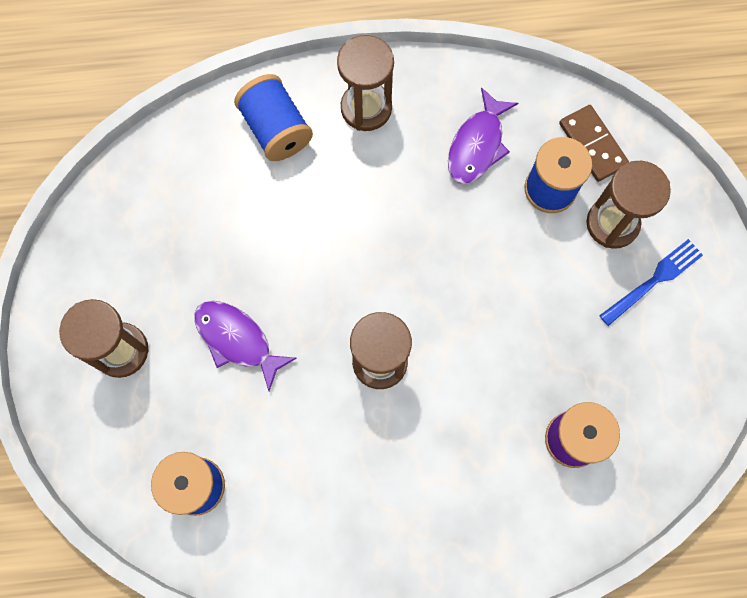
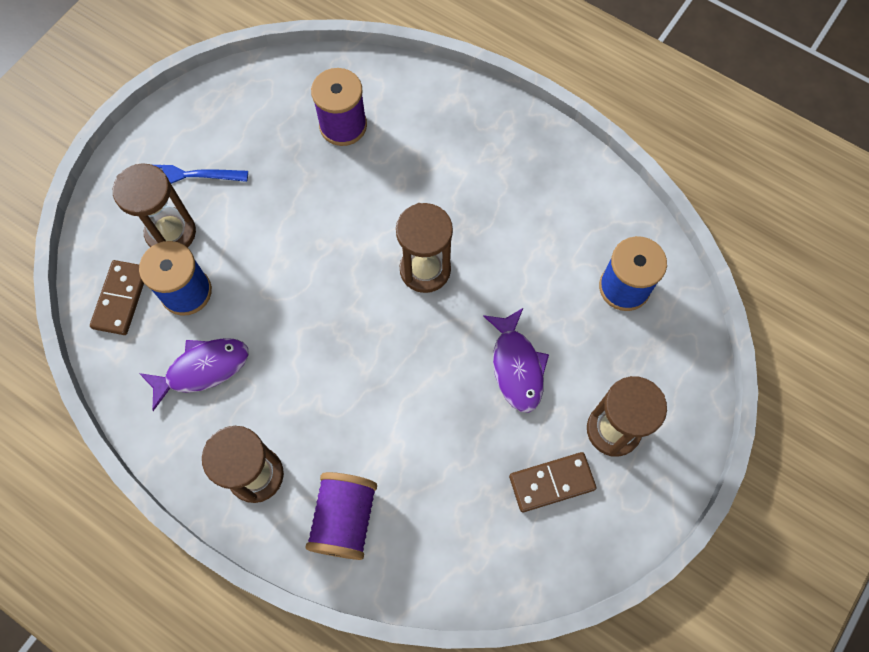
camera: 140 degrees left, 5 degrees down
(142, 271) = (551, 482): none -> brown domino
(276, 129) = (344, 519): blue spool -> purple spool

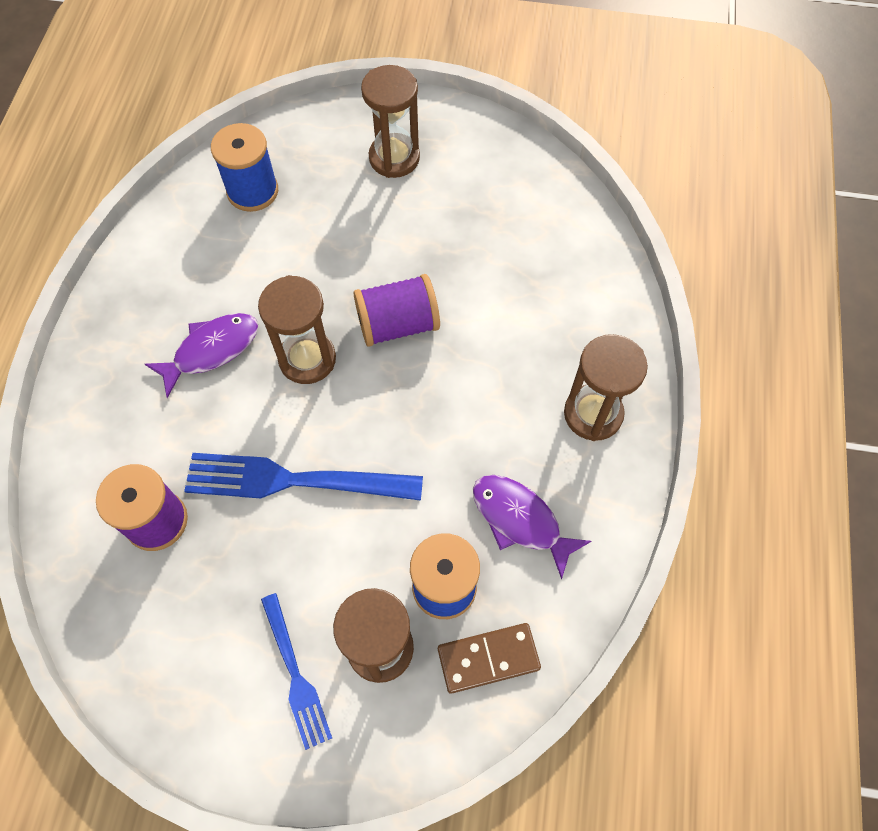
camera: 115 degrees left, 5 degrees down
(325, 223) = (294, 480): none -> blue fork
(344, 519) = (586, 322): purple spool -> purple spool (397, 324)
(516, 366) = (372, 245): purple fish -> purple fish (211, 350)
(551, 482) = (464, 185): brown domino -> none

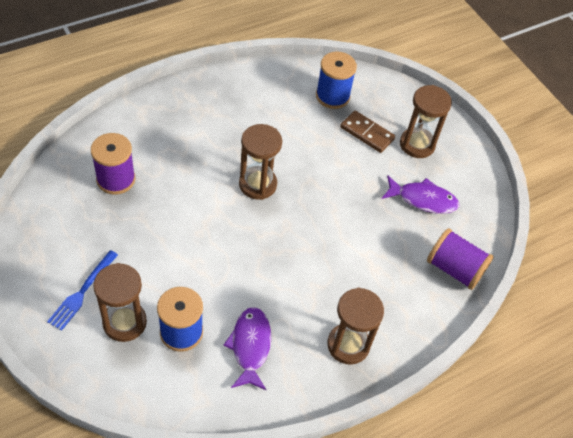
camera: 45 degrees right, 10 degrees down
(211, 350) = (225, 140): purple fish -> purple fish (423, 199)
(294, 480) = (185, 223): blue fork -> none
(397, 324) = (315, 212): purple spool -> purple spool (454, 268)
(488, 658) = (158, 379): brown domino -> brown domino (367, 133)

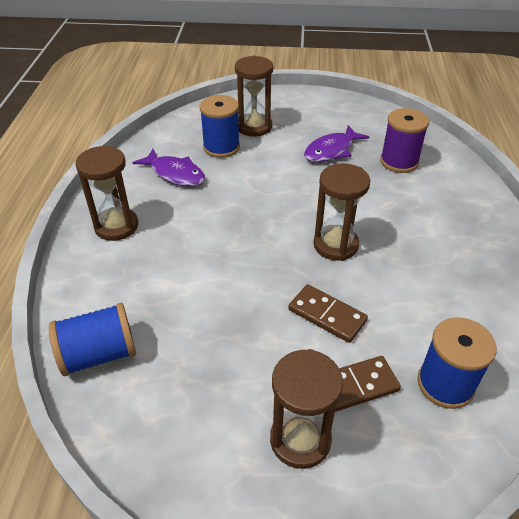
camera: 130 degrees right, 10 degrees down
(82, 292) = (296, 118): blue fork -> none
(327, 164) = (327, 315): none -> brown domino
(423, 199) = (209, 384): purple fish -> purple fish (331, 150)
(454, 268) = (99, 354): purple spool -> blue spool

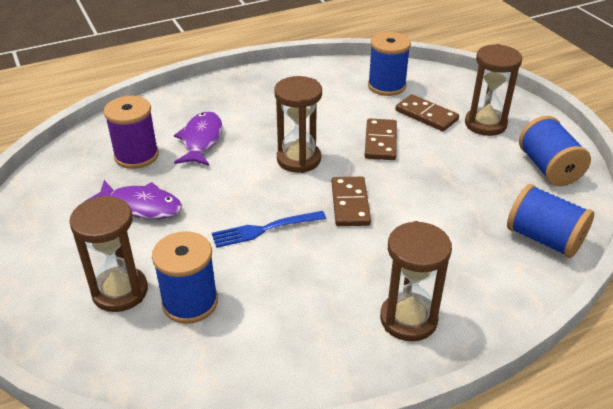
camera: 120 degrees left, 5 degrees down
(175, 174) = (278, 319): purple fish -> purple fish (201, 140)
(176, 442) = (548, 168): none -> blue spool
(251, 250) = (350, 204): none -> brown domino
(260, 195) = (265, 229): none -> blue fork

